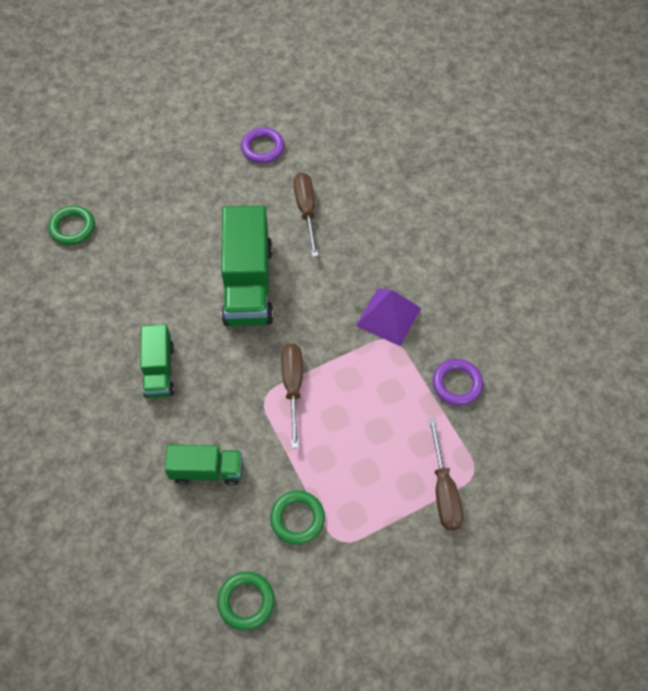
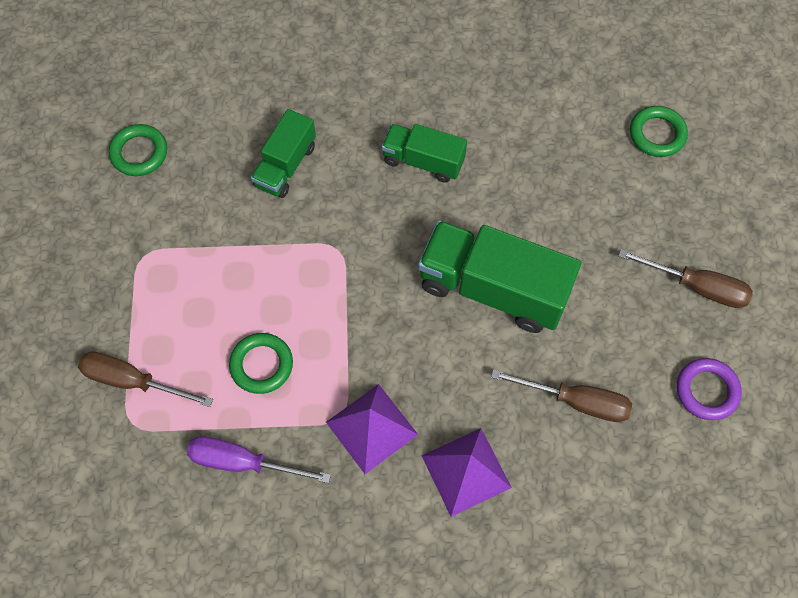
camera: 115 degrees right, 5 degrees up
(293, 387) = (335, 282): brown screwdriver -> brown screwdriver (697, 286)
(297, 518) = (189, 227): green ring -> green ring (261, 365)
(386, 253) = (466, 471): none -> purple pyramid
(457, 384) = (243, 462): purple ring -> purple screwdriver

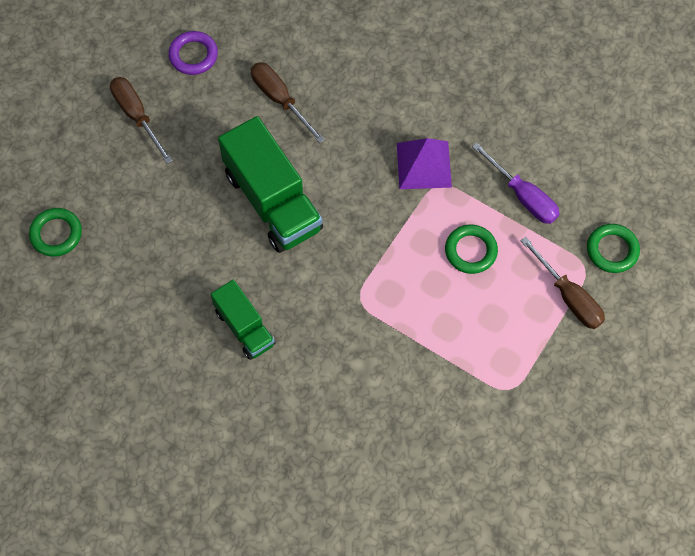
camera: 145 degrees left, 0 degrees up
(139, 153) = (463, 485): green ring -> green ring (612, 250)
(285, 166) = (352, 394): green truck -> none
(466, 471) = (383, 104): purple pyramid -> none

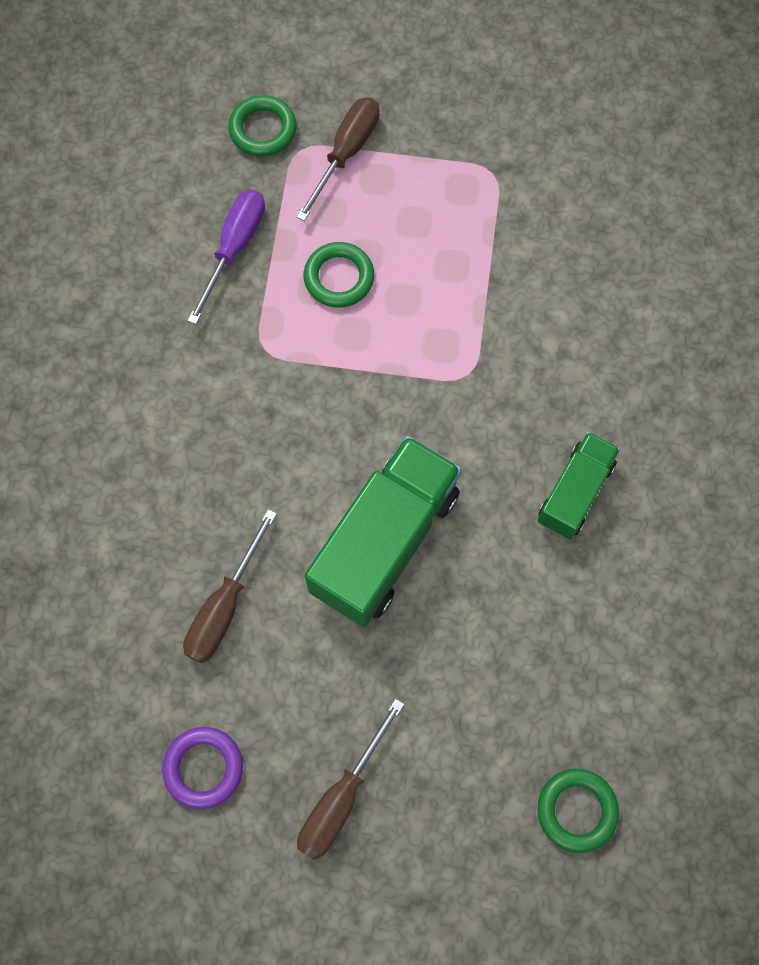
camera: 115 degrees left, 5 degrees up
(424, 165) = (242, 378): purple pyramid -> none

